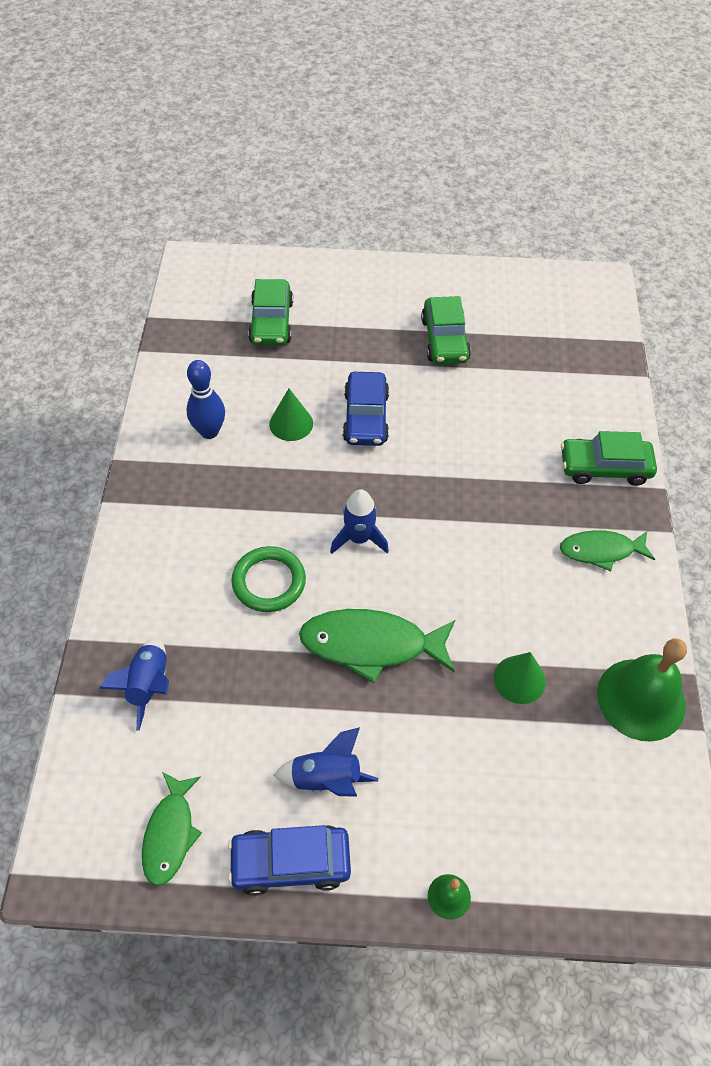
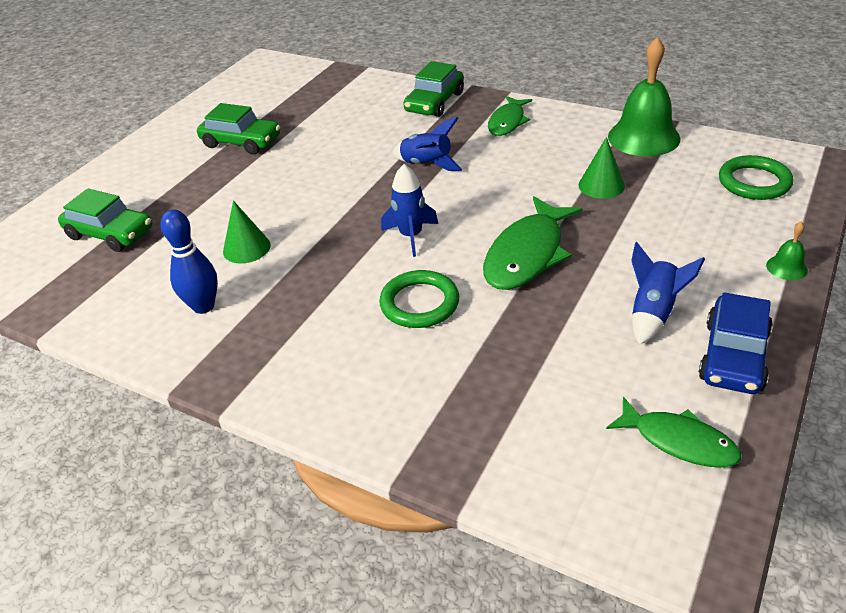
camera: 60 degrees left, 15 degrees down
(149, 685) = (491, 422): blue rocket -> blue rocket (426, 164)
(366, 417) = (282, 202): blue car -> none
(602, 839) = (754, 182): none -> green ring

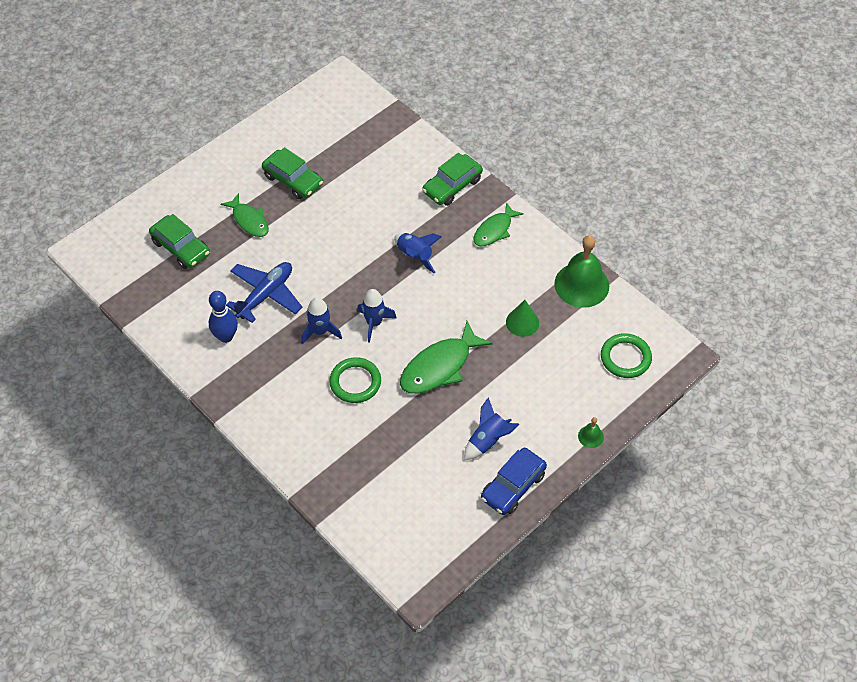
camera: 15 degrees right, 15 degrees up
(246, 248) = (265, 295): green cone -> blue plane
(340, 264) = (320, 331): none -> blue rocket
(678, 441) = (448, 526): green fish -> green fish (249, 220)

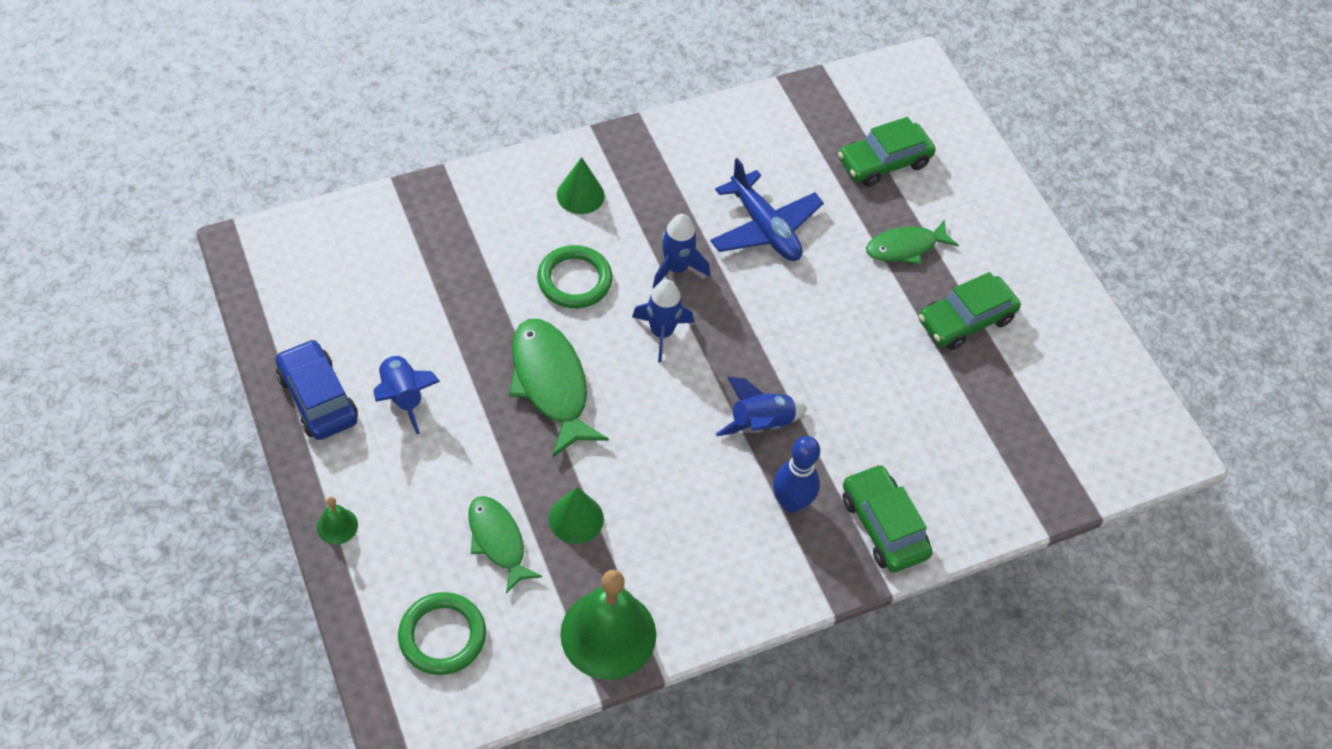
camera: 105 degrees right, 0 degrees up
(226, 336) = (714, 168): blue bowling pin -> blue bowling pin (791, 502)
(282, 404) = (580, 195): none -> green cone
(494, 230) = (769, 551): green fish -> green fish (498, 541)

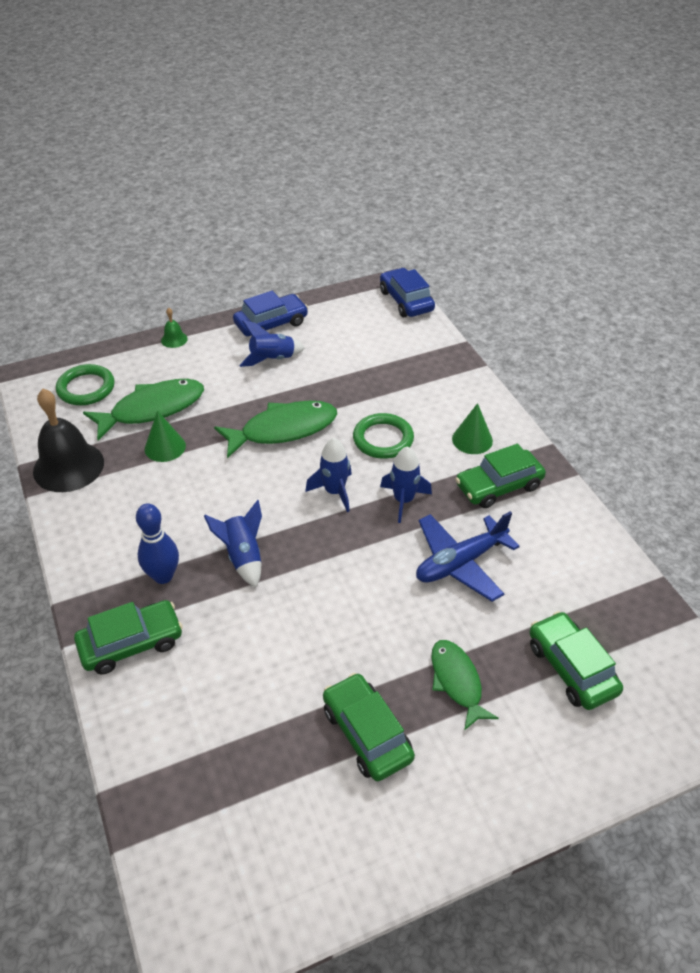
camera: 95 degrees right, 10 degrees down
(289, 233) = (406, 301): none -> blue car
(498, 541) = (152, 409): green fish -> green fish, size x1.57
(608, 634) = (68, 466): green bell -> black bell
(655, 181) = (498, 486): none -> green car

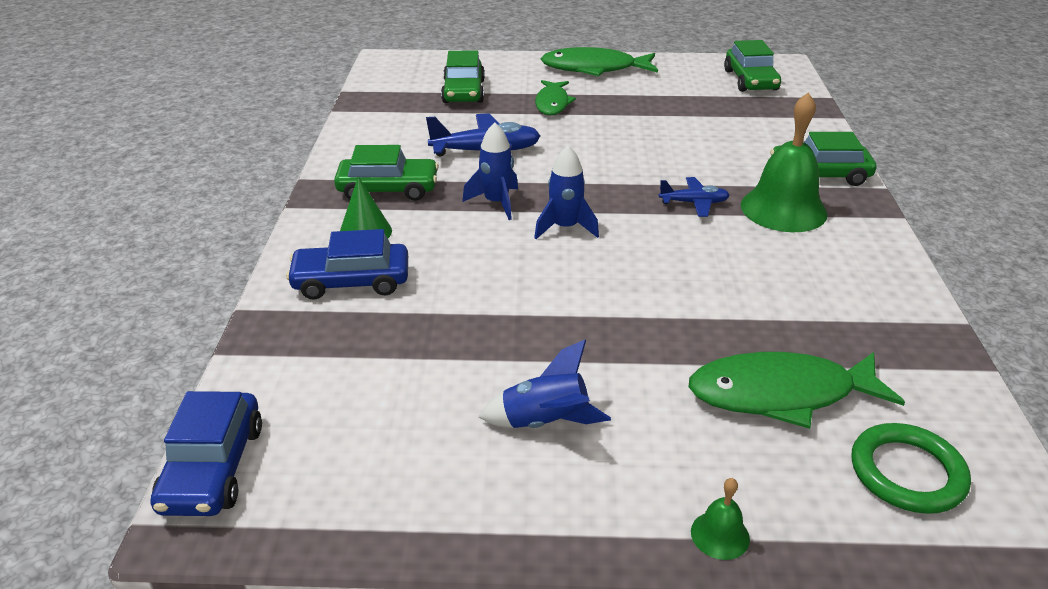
camera: 155 degrees left, 10 degrees down
(68, 466) = (914, 345): black bell -> none
(163, 576) = (783, 209): blue bowling pin -> green bell
(165, 447) = (766, 331): green cone -> none
(243, 557) = (694, 203): blue rocket -> blue plane
(271, 324) = (505, 504): blue car -> blue car (351, 281)
(283, 430) = (588, 306): green fish -> green fish (594, 68)
(367, 733) = (636, 99): green car -> green car (750, 80)
(383, 439) = (467, 261): green ring -> none

